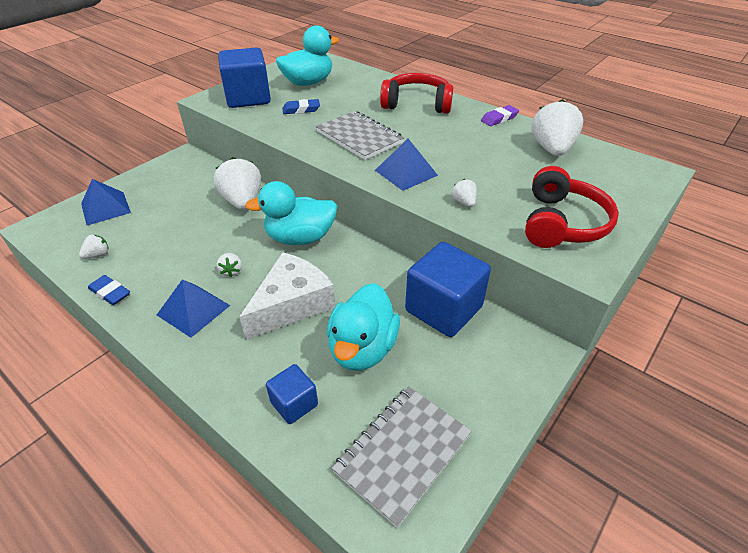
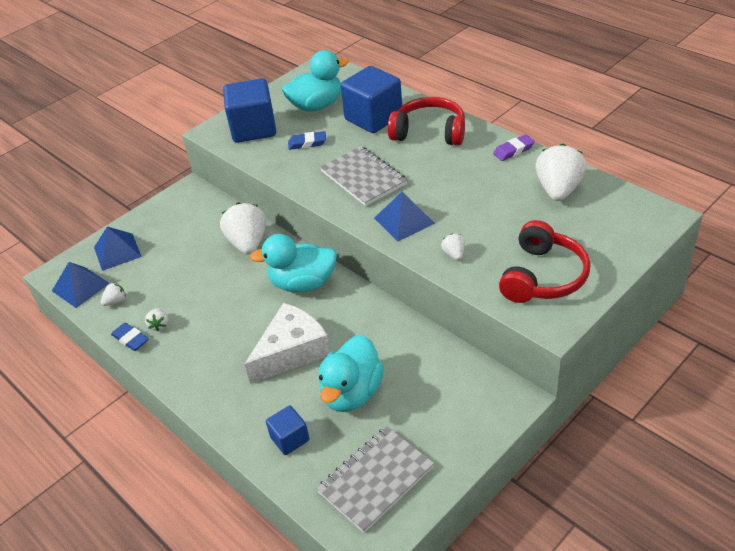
camera: 10 degrees right, 0 degrees up
(193, 310) = (204, 356): blue pyramid -> blue pyramid (80, 287)
(231, 271) = (237, 318): white strawberry -> white strawberry (159, 325)
(443, 309) = (431, 357): blue cube -> blue cube (373, 118)

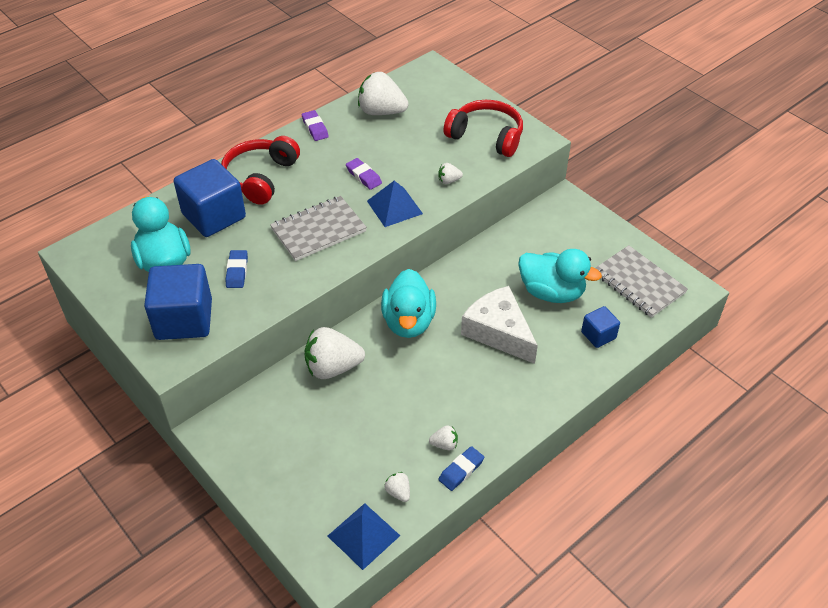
camera: 90 degrees left, 5 degrees up
(117, 251) = (308, 501): blue pyramid -> none
(446, 193) = (364, 176): none -> purple eraser

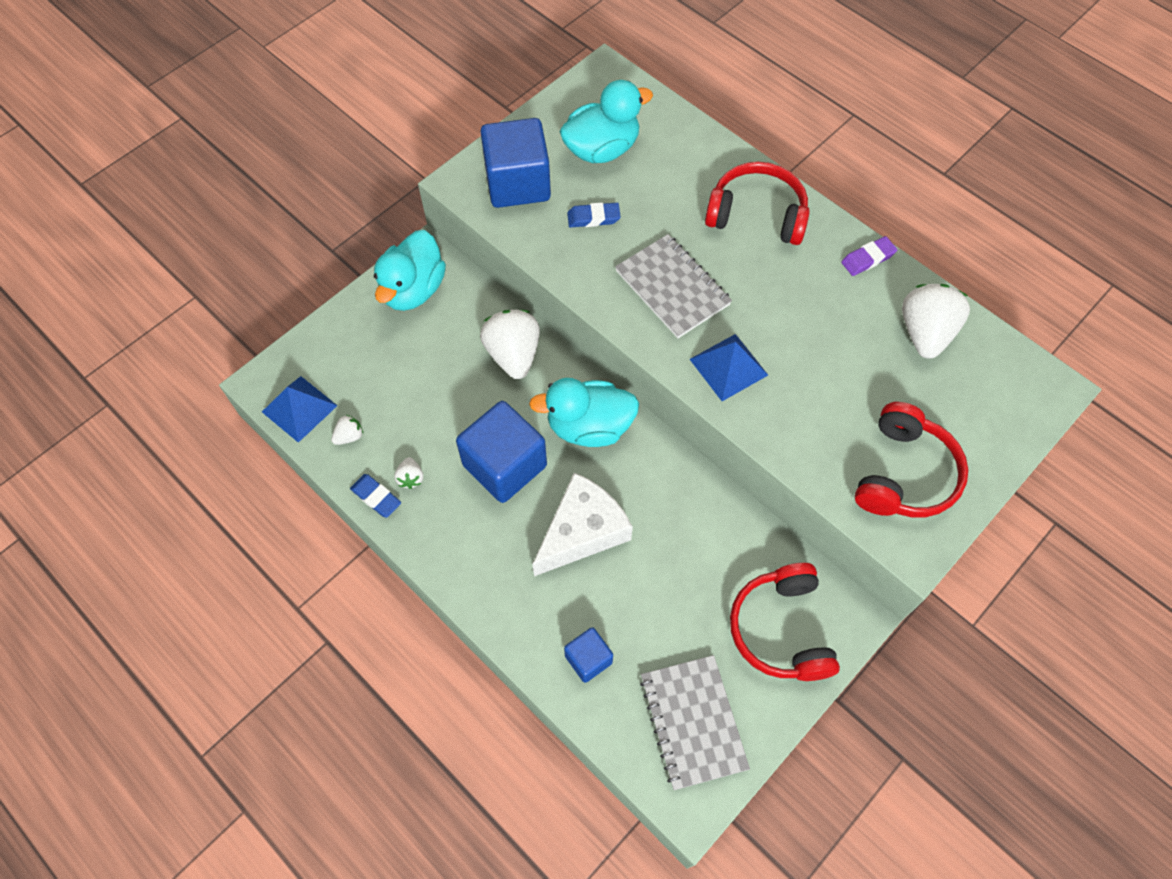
camera: 85 degrees right, 15 degrees up
(214, 216) = (680, 180): blue cube -> blue cube (505, 465)
(364, 176) = (782, 325): purple eraser -> none
(449, 181) = (794, 429): white strawberry -> none
(551, 292) = (659, 598): turquoise duck -> turquoise duck (413, 289)
(573, 233) = (781, 629): none -> red headphones
(639, 283) = (693, 722): grey notebook -> grey notebook turned 60 degrees counterclockwise

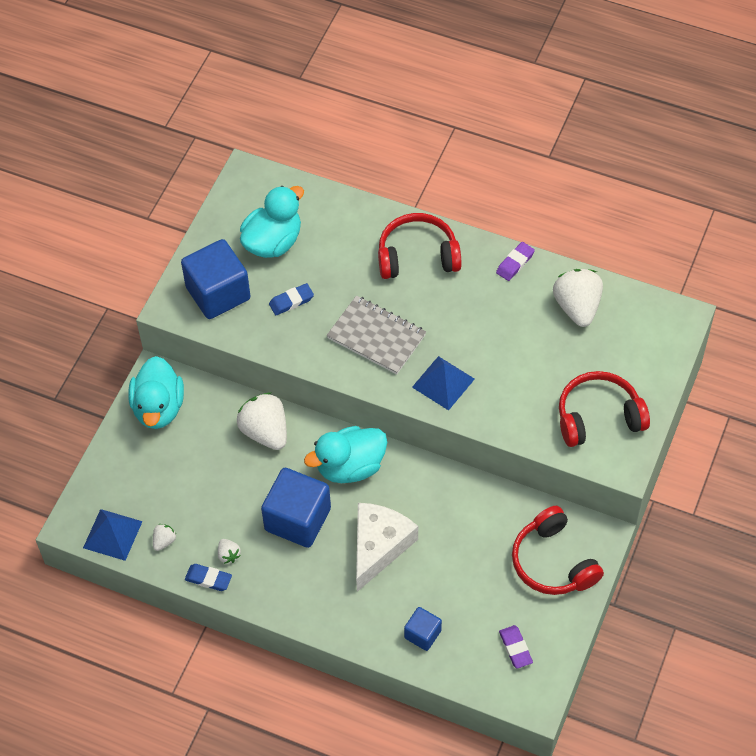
camera: 20 degrees left, 5 degrees down
(693, 722) = (515, 648): grey notebook -> purple eraser
(904, 474) = (598, 417): red headphones -> red headphones turned 105 degrees counterclockwise

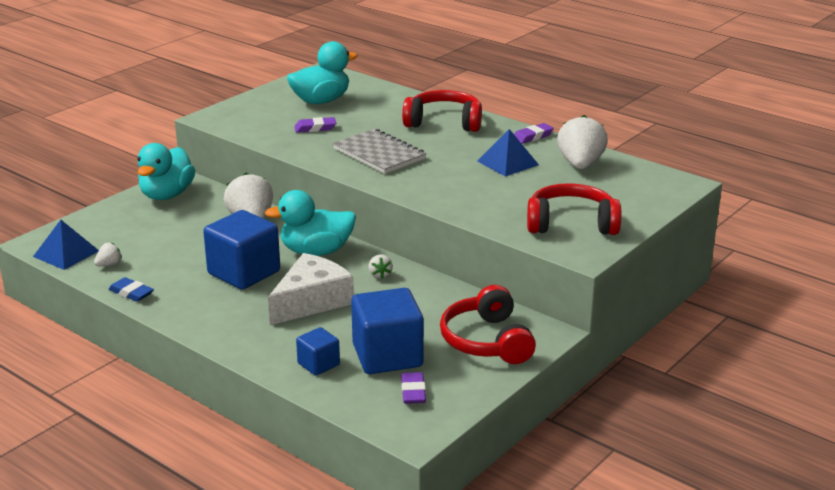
camera: 15 degrees right, 30 degrees down
(218, 293) = (254, 117): blue cube -> blue cube (387, 356)
(228, 555) = (162, 282): white strawberry -> white strawberry (380, 275)
(291, 301) = (315, 128): blue eraser -> purple eraser
(443, 383) = (426, 184): blue pyramid -> blue pyramid (507, 163)

